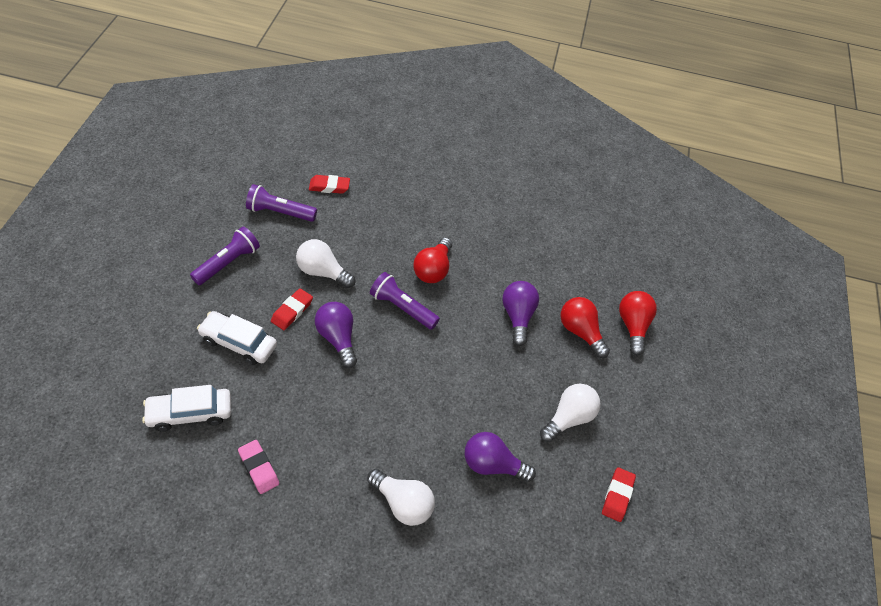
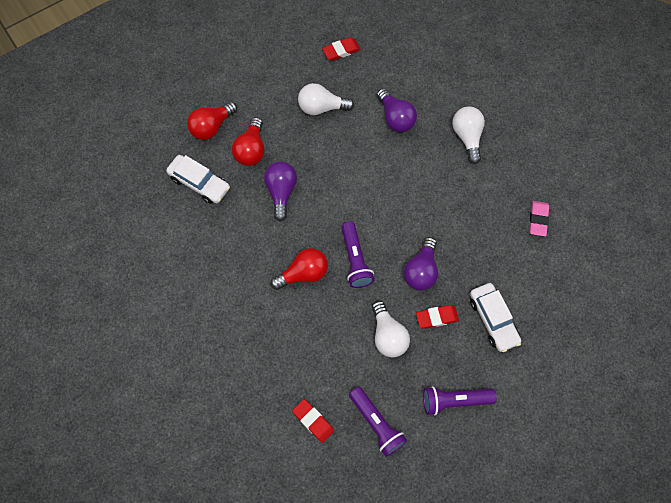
camera: 130 degrees left, 15 degrees up
(190, 413) = (559, 289): white car -> white car (199, 183)
(517, 316) = (281, 192): purple light bulb -> purple light bulb turned 135 degrees clockwise

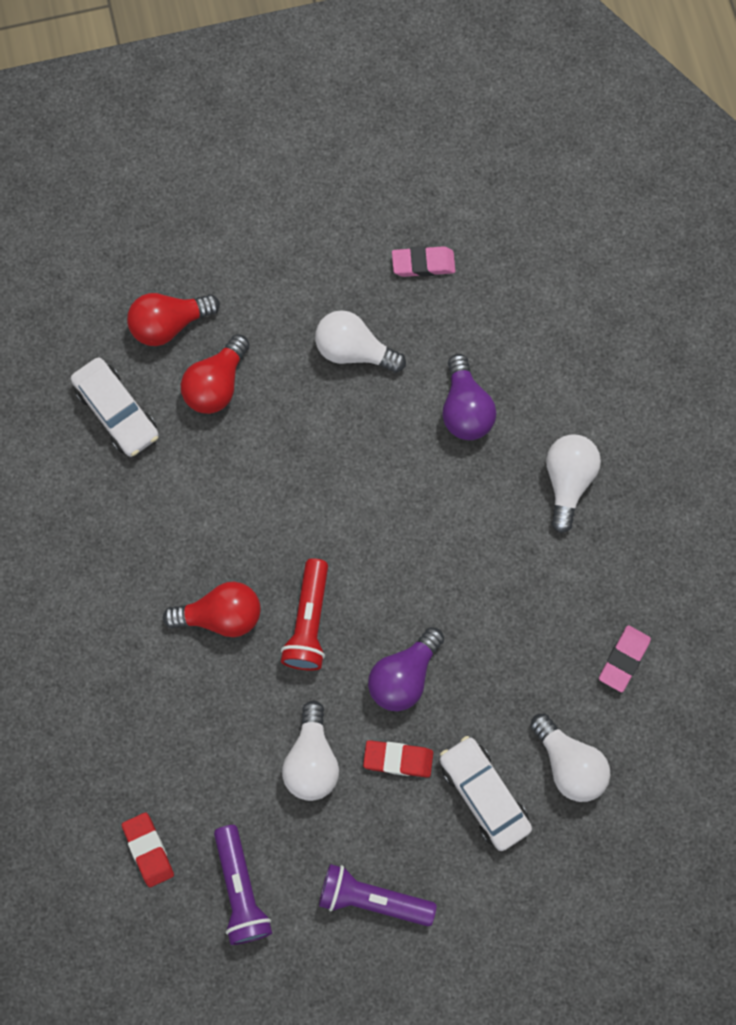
camera: 20 degrees right, 5 degrees up
(281, 192) = (237, 471): purple light bulb -> none
(341, 51) = (423, 264): red eraser -> pink eraser
(355, 260) = (309, 622): purple flashlight -> red flashlight
(493, 320) = (484, 795): white car -> white car turned 150 degrees clockwise
(533, 286) = (569, 764): none -> white light bulb

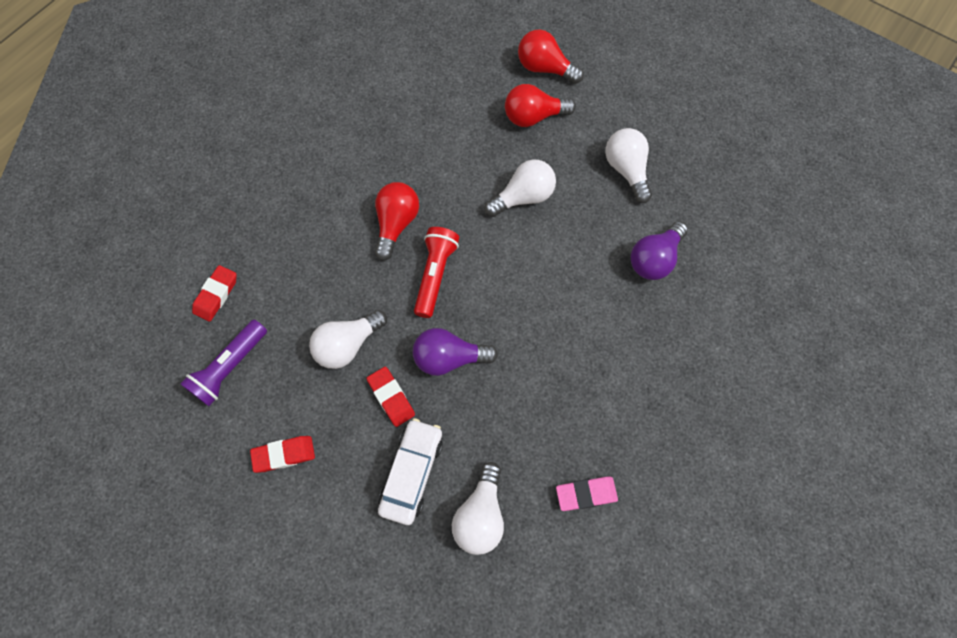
camera: 50 degrees right, 5 degrees down
(117, 412) = (469, 82): white car -> none
(221, 616) = (396, 224): red light bulb -> red light bulb turned 120 degrees counterclockwise
(309, 622) = (435, 275): red flashlight -> red flashlight turned 135 degrees clockwise
(372, 898) = (284, 454): purple flashlight -> red eraser
(423, 264) = (718, 166): pink eraser -> none
(568, 481) = (670, 358): white light bulb -> white light bulb (523, 197)

